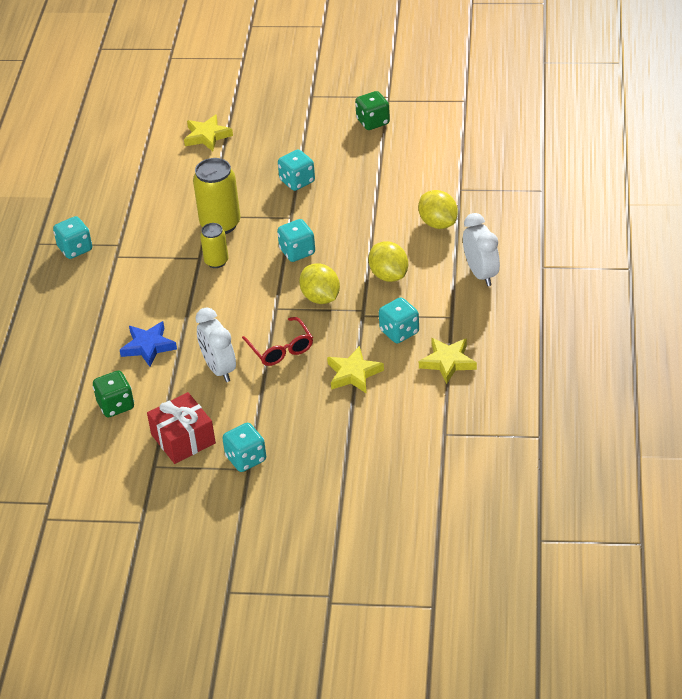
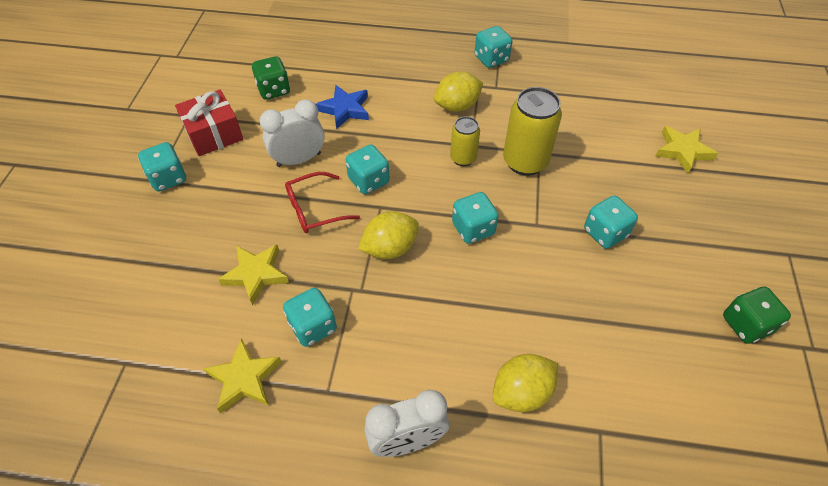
camera: 90 degrees right, 10 degrees up
(245, 318) = (368, 181): none -> turquoise dice
(389, 275) = (419, 322): yellow lemon -> yellow lemon (457, 106)

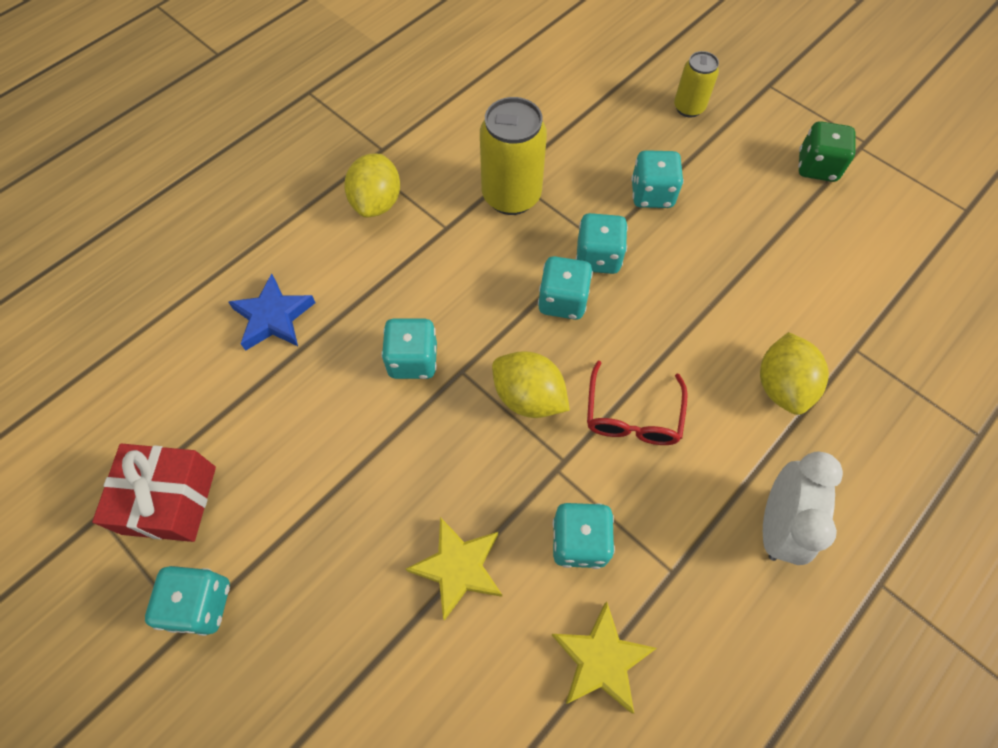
camera: 55 degrees left, 10 degrees up
(274, 90) = (157, 379): green dice -> none
(299, 160) = (312, 418): white clock -> none
(314, 209) = (409, 444): red glasses -> red glasses (632, 415)
(390, 248) = (528, 397): yellow lemon -> yellow lemon turned 60 degrees counterclockwise
(463, 158) = (459, 247): yellow can -> yellow can (688, 108)
(491, 59) = (335, 124): turquoise dice -> turquoise dice (598, 257)
(682, 151) = (603, 67): yellow star -> none

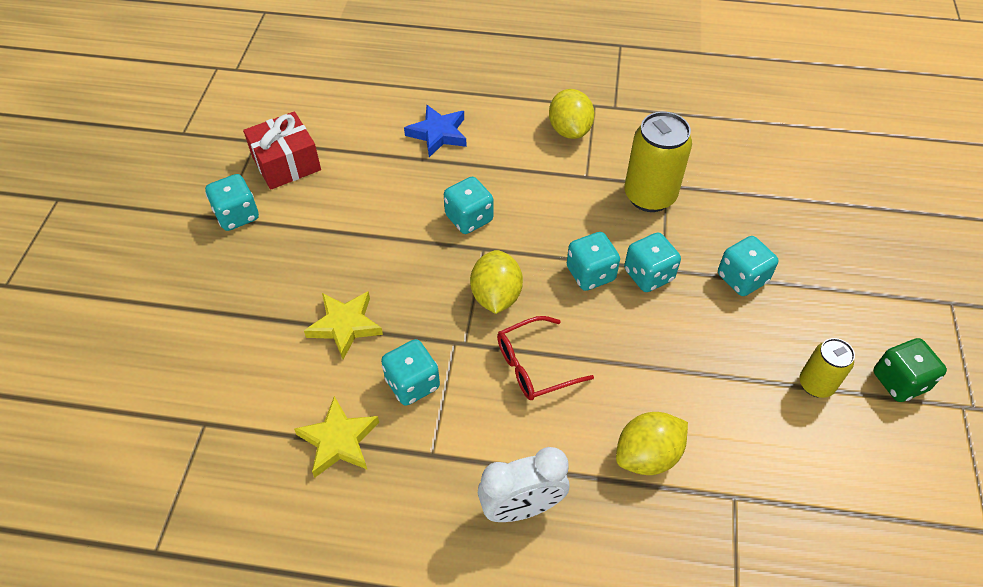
camera: 55 degrees right, 10 degrees down
(377, 202) = (569, 130): yellow lemon -> yellow lemon turned 75 degrees counterclockwise
(688, 108) = (857, 259): yellow can -> yellow can (816, 384)

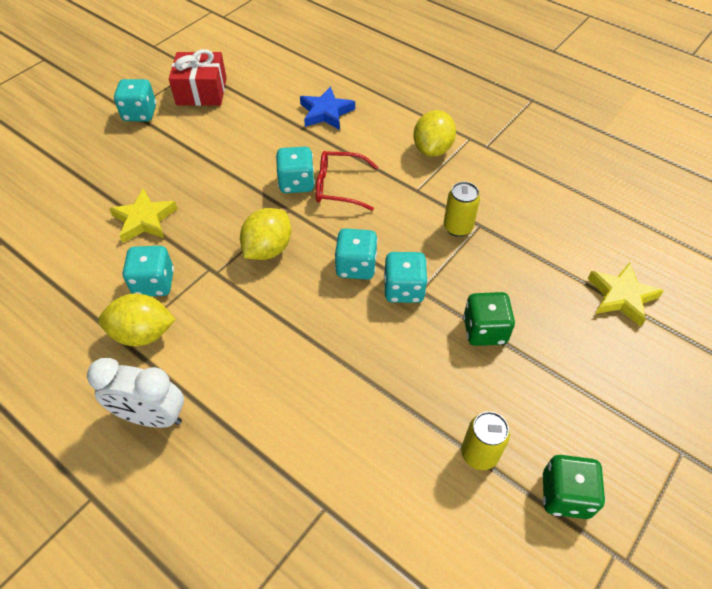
camera: 30 degrees right, 0 degrees up
(339, 440) = (72, 298): yellow star -> yellow star (621, 296)
(534, 366) = (252, 315): red glasses -> red glasses (339, 186)
(647, 455) = (281, 432): yellow lemon -> yellow lemon (143, 333)
(649, 196) = (457, 227): yellow can -> yellow can, size x0.58
(742, 278) = (484, 330): turquoise dice -> green dice

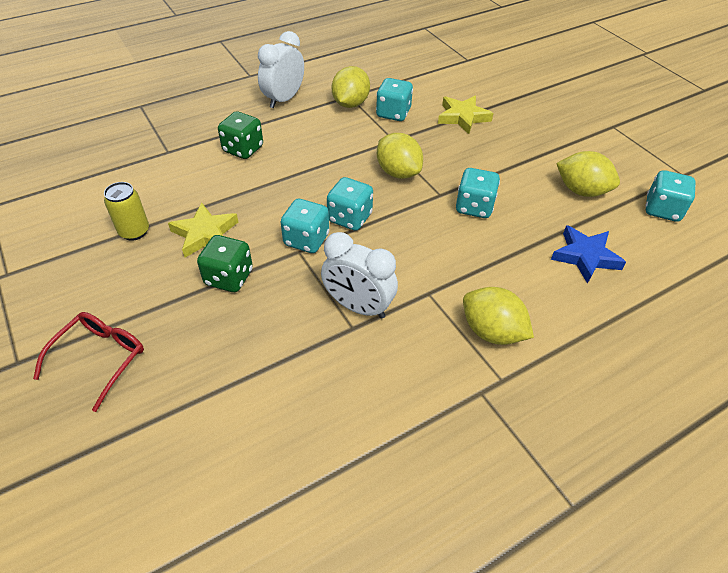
camera: 110 degrees right, 5 degrees down
(140, 114) = (607, 131): turquoise dice -> turquoise dice (662, 210)
(201, 91) = (639, 173): red gift -> none
(242, 122) = (581, 191): none -> yellow lemon
(339, 186) = (457, 234): red glasses -> red glasses (100, 358)
(457, 227) = (358, 307): yellow can -> white clock
(565, 495) = (64, 266): green dice -> green dice (243, 149)
(621, 296) = (185, 412): yellow star -> yellow star (205, 234)

